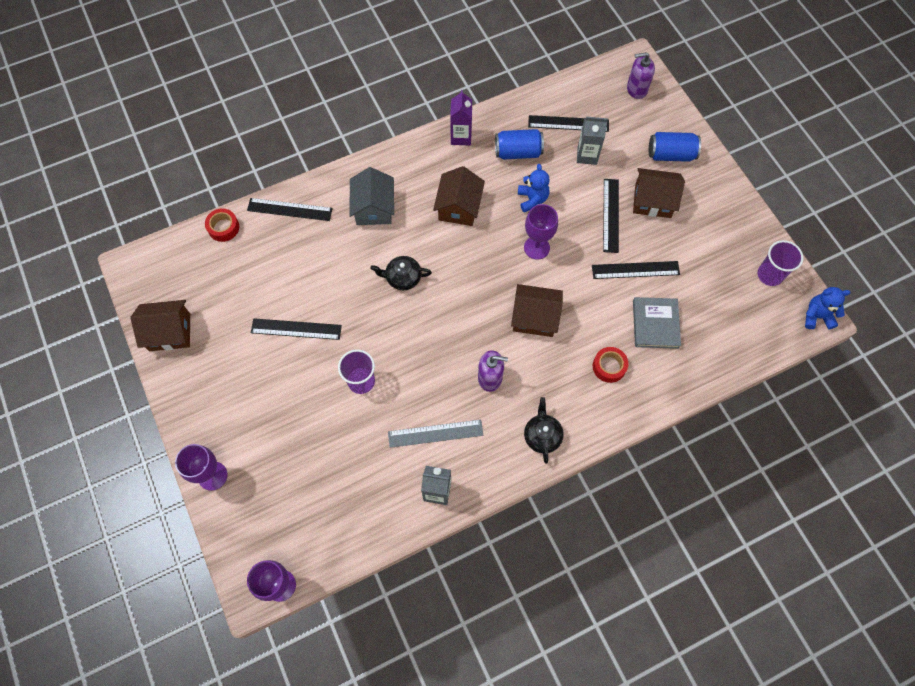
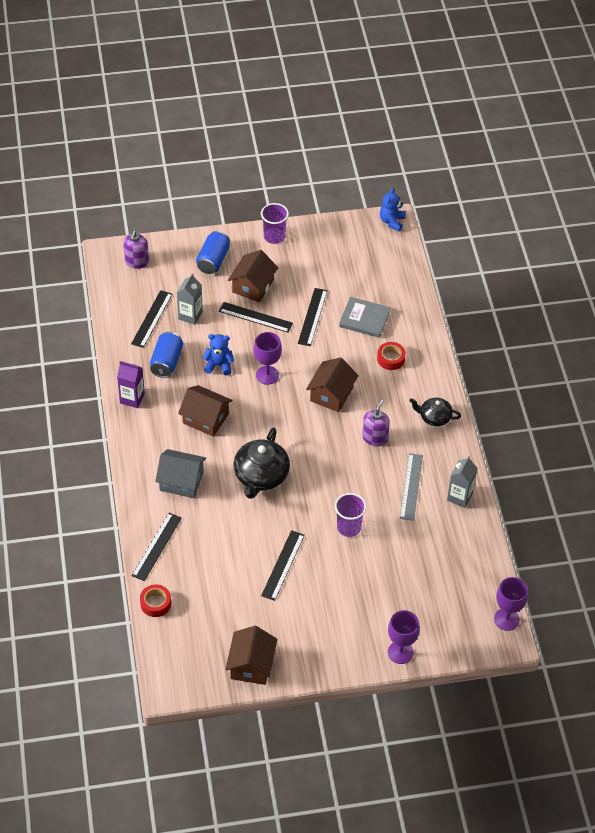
camera: 75 degrees left, 15 degrees down
(402, 278) = (261, 476): black teapot -> black teapot, size x1.70
(769, 275) = (347, 236): purple cup -> purple cup (274, 236)

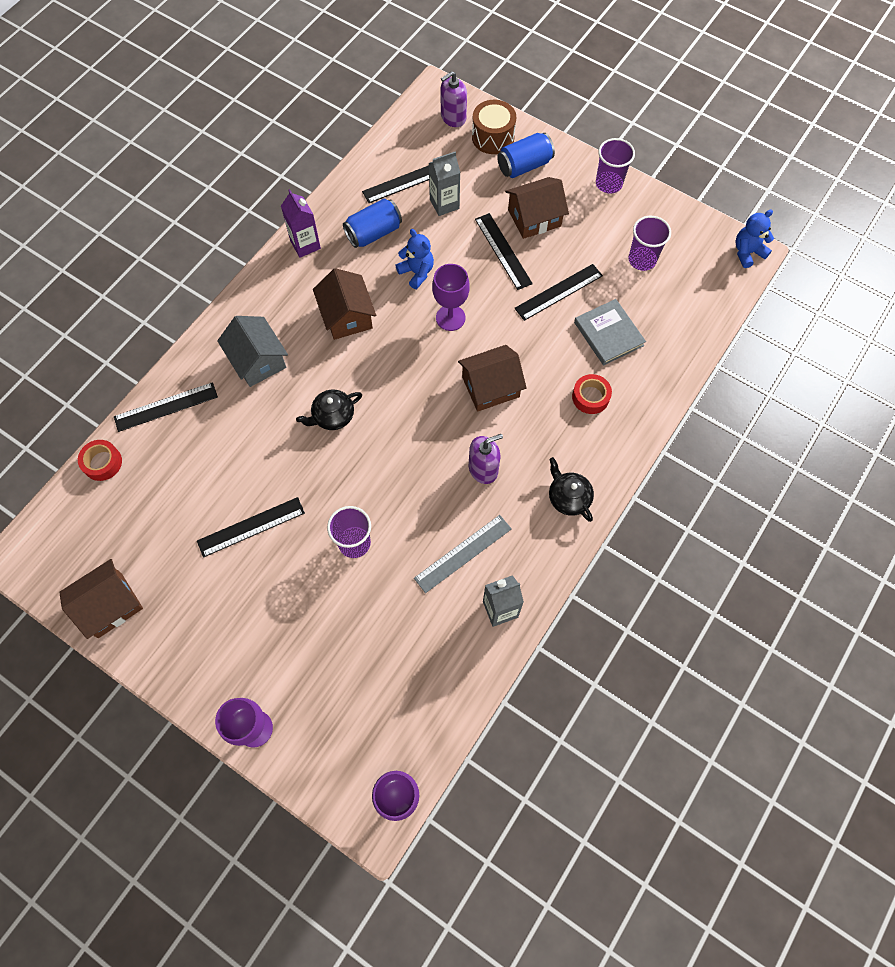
camera: 45 degrees right, 15 degrees up
(175, 257) = (493, 137): none -> brown drum
(261, 476) = (332, 416): black teapot -> black teapot, size x0.59
(339, 266) = (642, 260): none -> purple cup

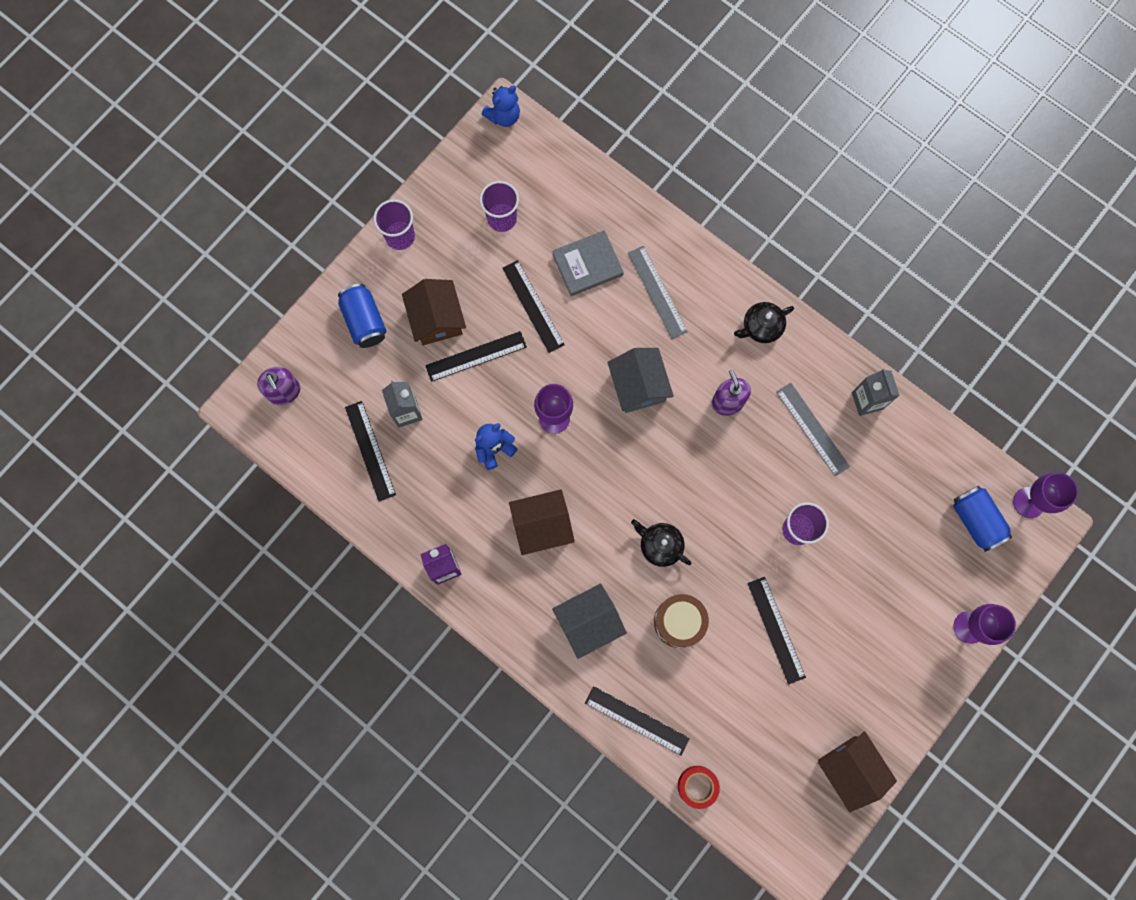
camera: 85 degrees left, 10 degrees up
(166, 407) = (636, 720): black ruler -> black ruler turned 45 degrees counterclockwise
(332, 416) = (660, 545): black teapot -> black teapot turned 150 degrees clockwise
(374, 233) = (437, 491): blue can -> blue can (976, 520)
(490, 387) = (638, 386): brown house -> grey house
(493, 137) = (319, 350): brown drum -> brown drum (679, 622)
(590, 397) = (657, 292): red tape -> grey ruler
(747, 252) = (503, 116): blue teddy bear -> blue teddy bear turned 105 degrees counterclockwise

